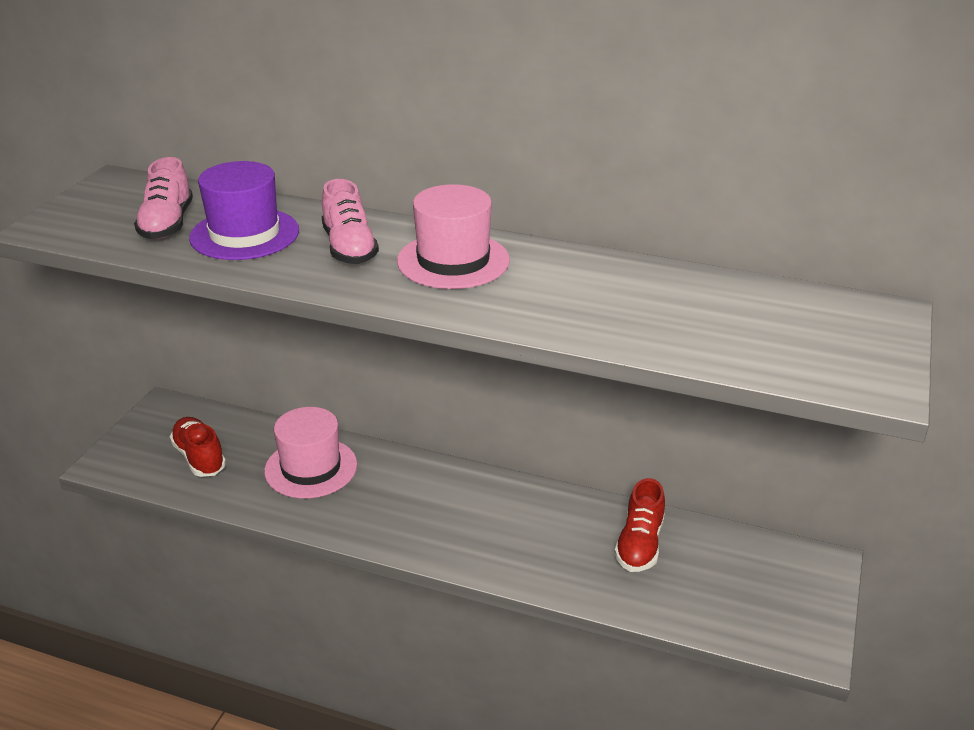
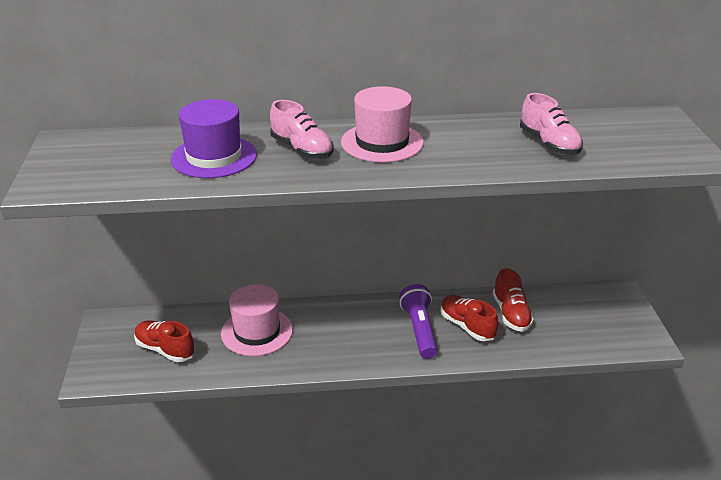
camera: 25 degrees left, 0 degrees up
(167, 224) = (144, 162): pink shoe -> pink shoe (549, 144)
(503, 527) = (419, 330): none -> purple flashlight
(568, 542) = (467, 326): none -> red shoe

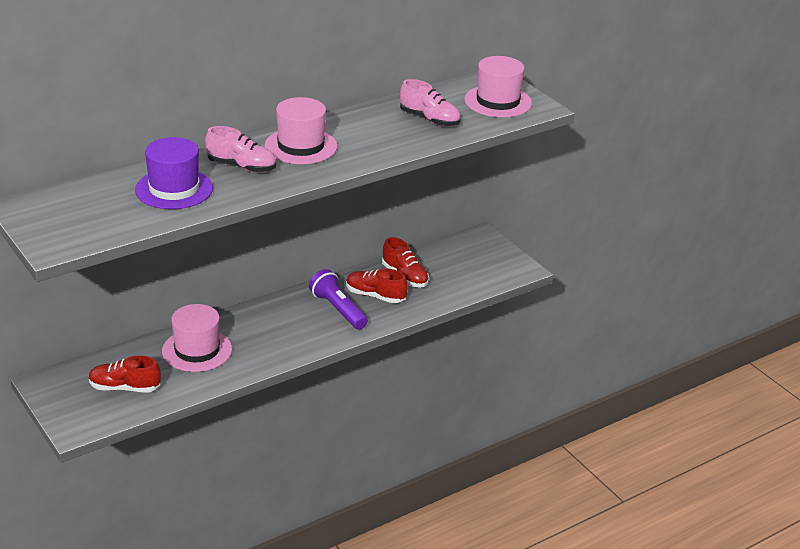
camera: 30 degrees left, 0 degrees up
(647, 141) = (498, 101): none -> pink hat

